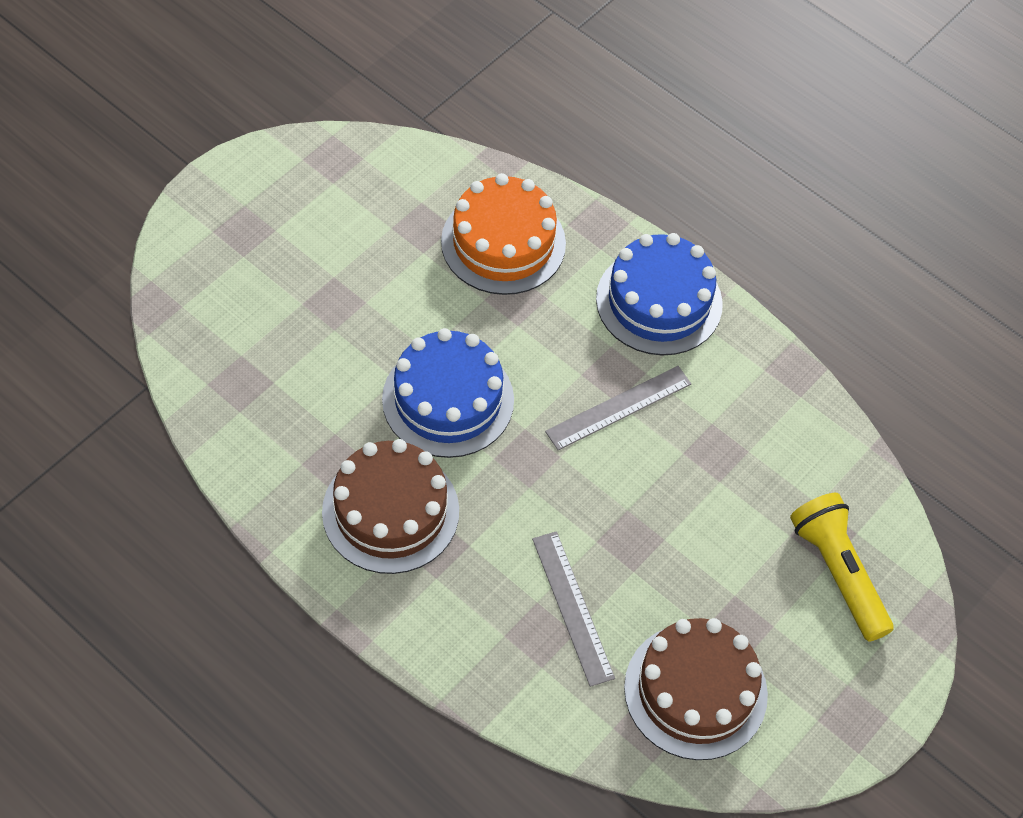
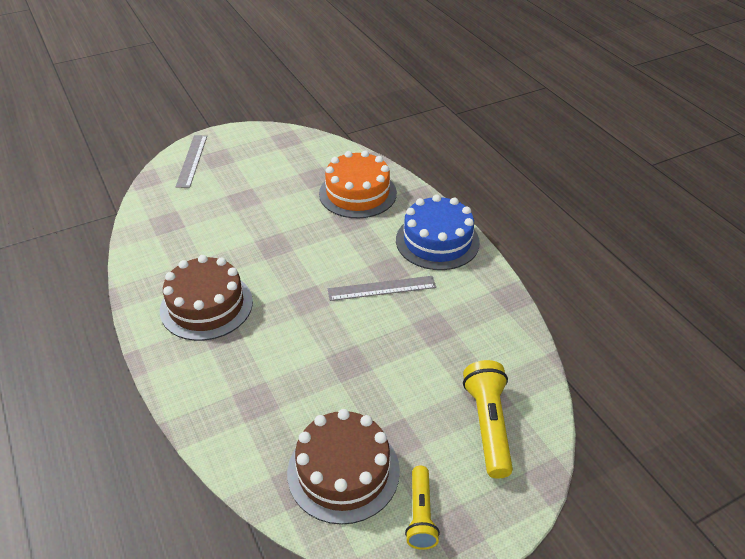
camera: 25 degrees right, 15 degrees down
(448, 399) = (278, 258): blue cake -> none
(572, 607) = (287, 391): grey ruler -> grey ruler (192, 160)
(807, 713) = (420, 515): none -> yellow flashlight

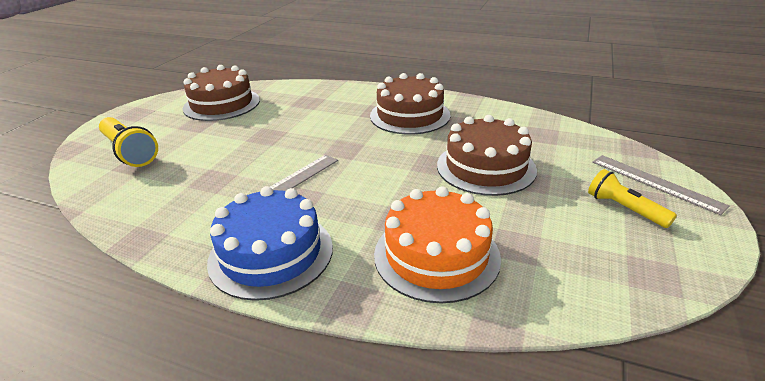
camera: 140 degrees right, 10 degrees down
(249, 221) = (485, 167): none -> brown cake
(420, 515) = (161, 110): yellow flashlight -> yellow flashlight (624, 209)

